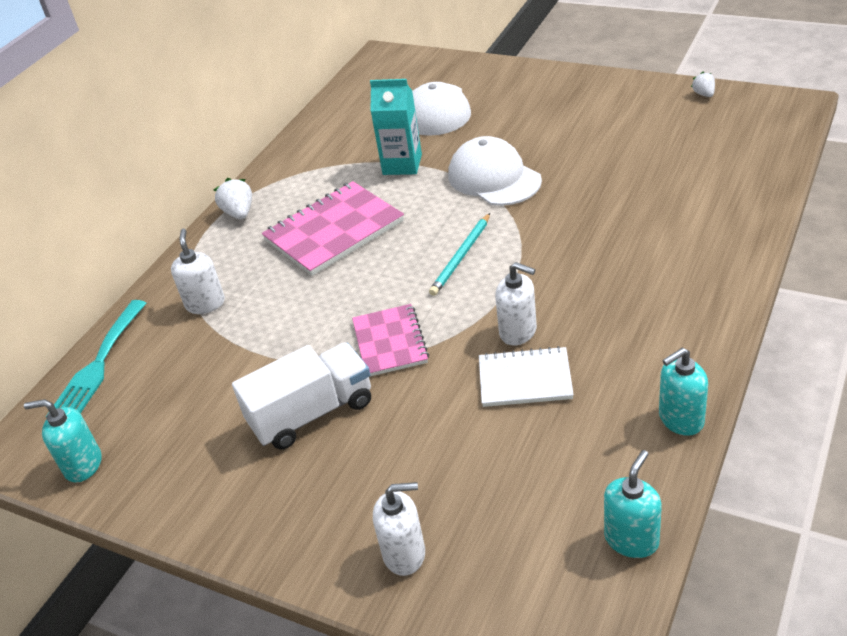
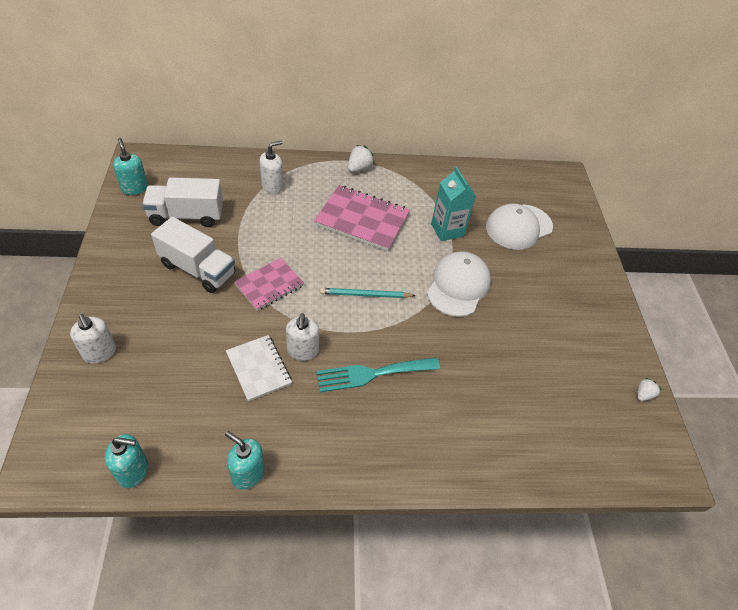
camera: 50 degrees right, 10 degrees up
(98, 365) = (208, 162): turquoise fork -> turquoise fork (372, 374)
(194, 409) = (186, 216): none -> white truck

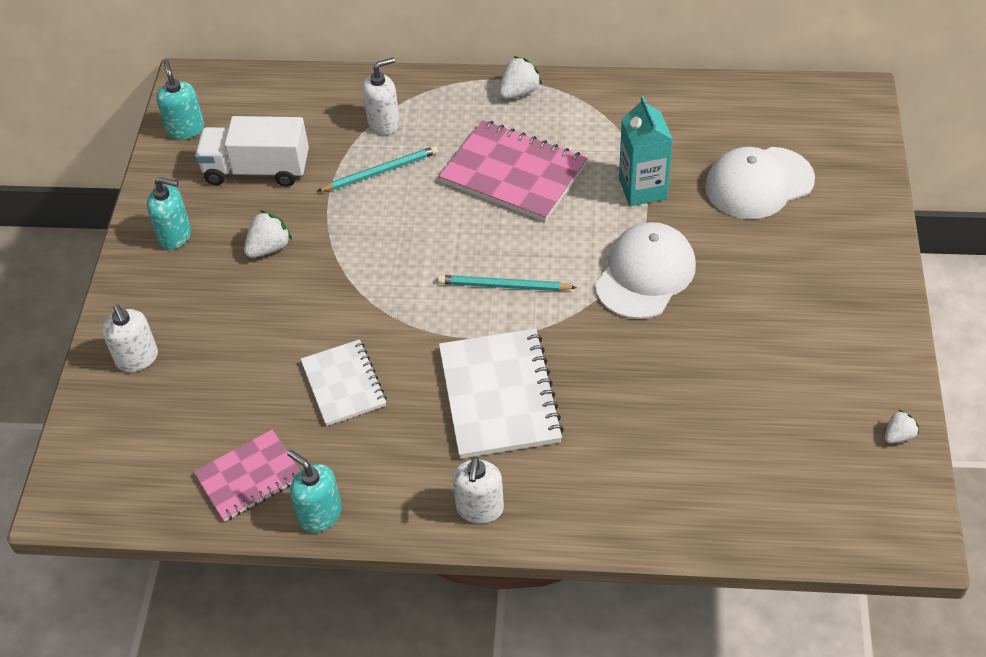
camera: 15 degrees right, 0 degrees up
(133, 471) = (177, 504): turquoise soap dispenser -> turquoise soap dispenser (175, 235)
(198, 269) = (269, 248): white truck -> white strawberry
(269, 285) = (367, 271): pink notebook -> pink notebook (249, 477)
(273, 217) = (381, 171): none -> turquoise pencil
(302, 351) = (405, 362): white soap dispenser -> white soap dispenser (479, 508)
(372, 374) = (499, 395): turquoise fork -> white notebook

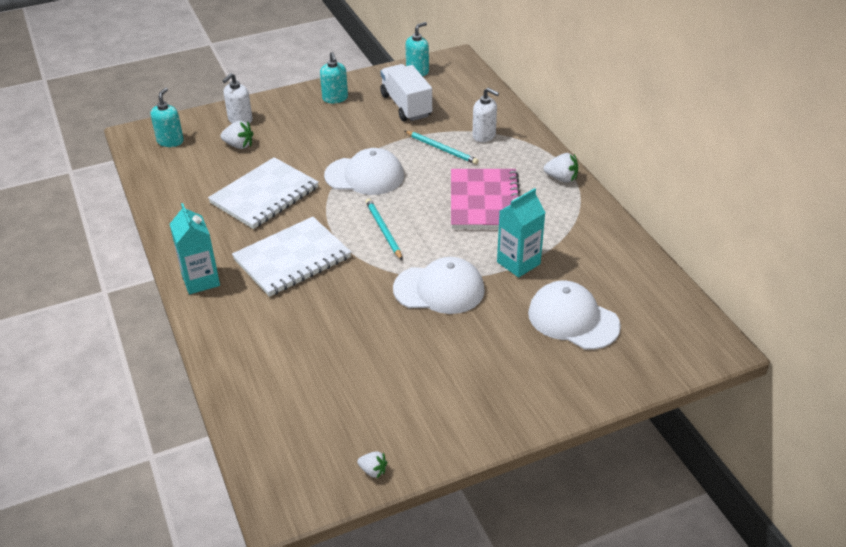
camera: 60 degrees right, 10 degrees down
(249, 477) = (180, 187): pink notebook -> none
(269, 248) = (349, 132): white strawberry -> white strawberry (239, 145)
(320, 514) = (167, 220): turquoise soap dispenser -> turquoise soap dispenser (170, 141)
(344, 384) = (265, 195): white notebook -> white notebook, size x1.58
(379, 265) = (364, 176): none -> white cap
(479, 508) = (201, 280): white soap dispenser -> turquoise carton

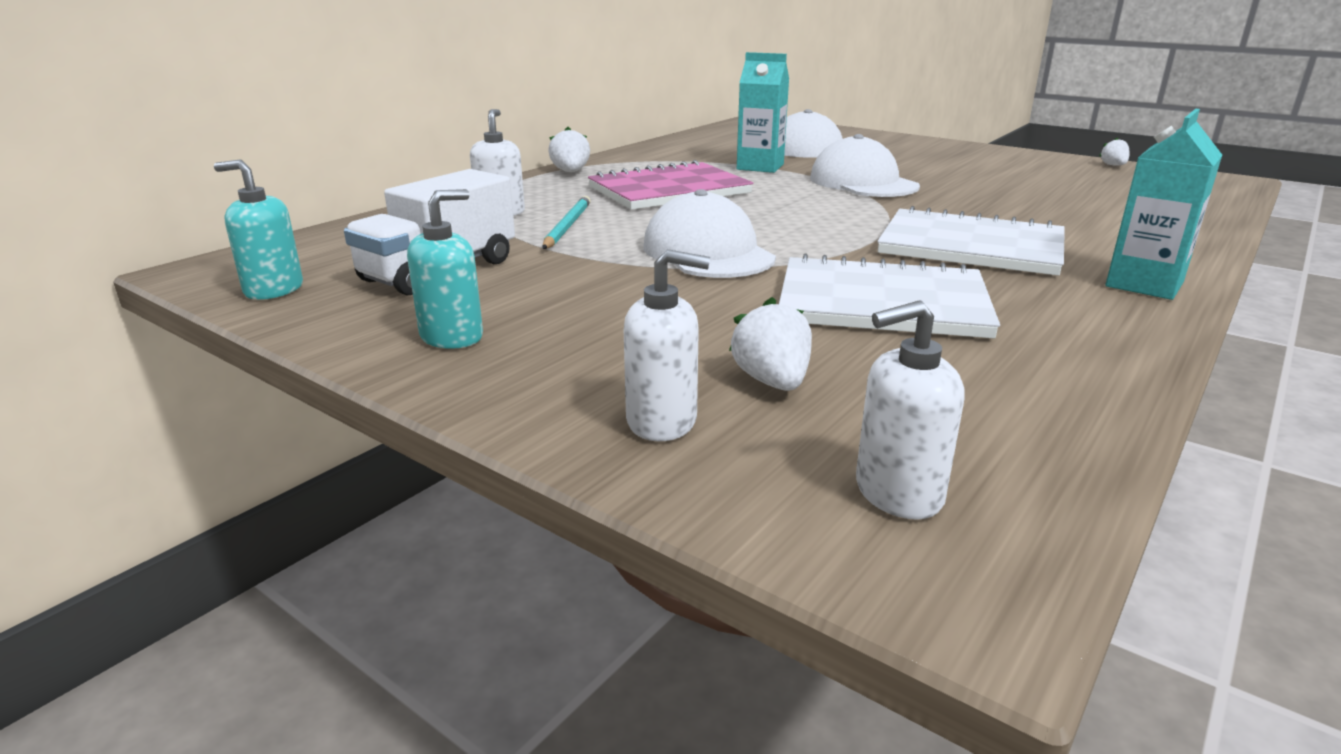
camera: 120 degrees left, 15 degrees down
(170, 141) = (897, 493): turquoise soap dispenser -> white soap dispenser
(383, 230) = (814, 219): turquoise pencil -> none

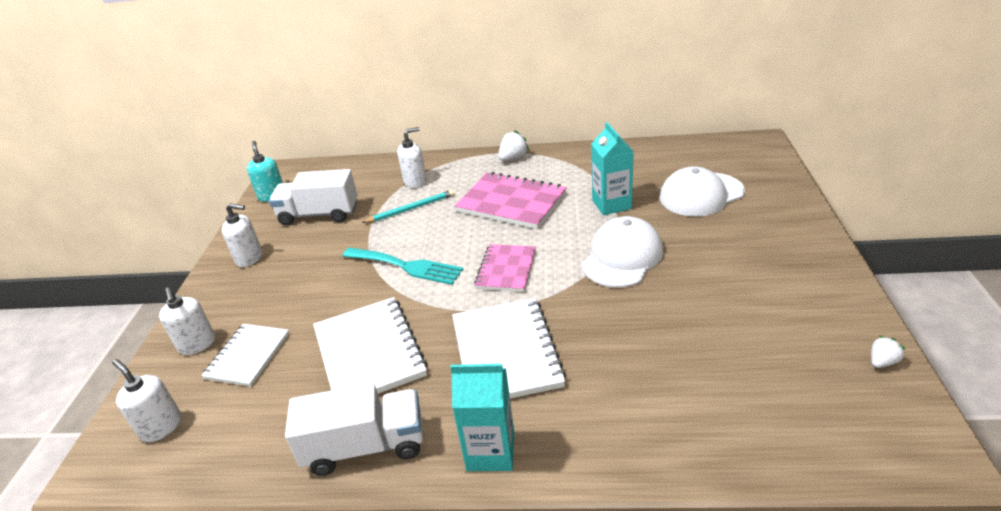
camera: 60 degrees right, 10 degrees up
(452, 337) = (249, 258): turquoise soap dispenser -> white soap dispenser
(708, 252) = (406, 266): white cap -> turquoise fork
(772, 381) = (248, 356): white strawberry -> white notebook
(806, 218) = (506, 269): none -> pink notebook
(1090, 339) = (365, 446): none -> white truck

